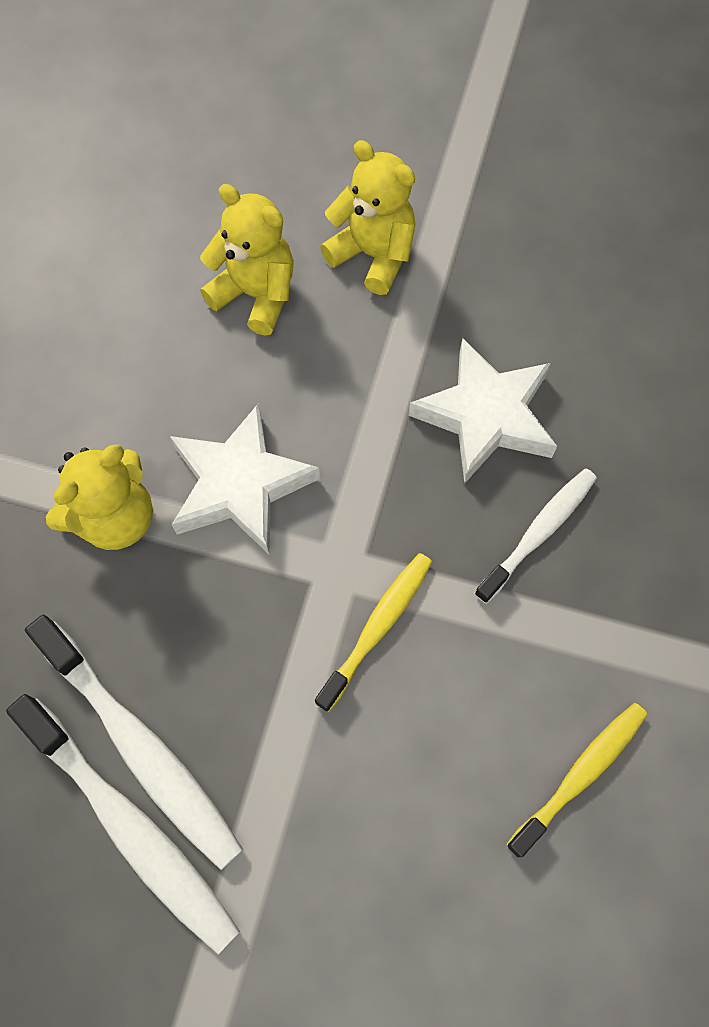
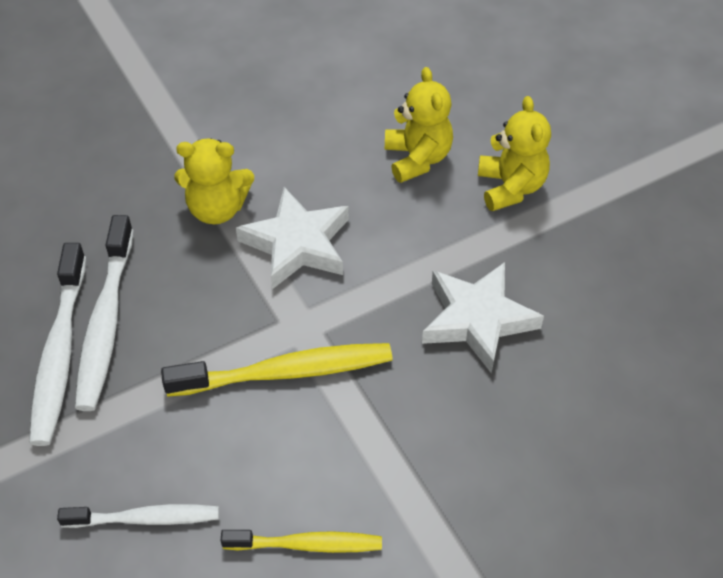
camera: 45 degrees right, 15 degrees down
(378, 627) = (286, 372): yellow toothbrush -> yellow toothbrush, size x1.58
(539, 533) = (435, 404): white toothbrush -> white toothbrush (145, 518)

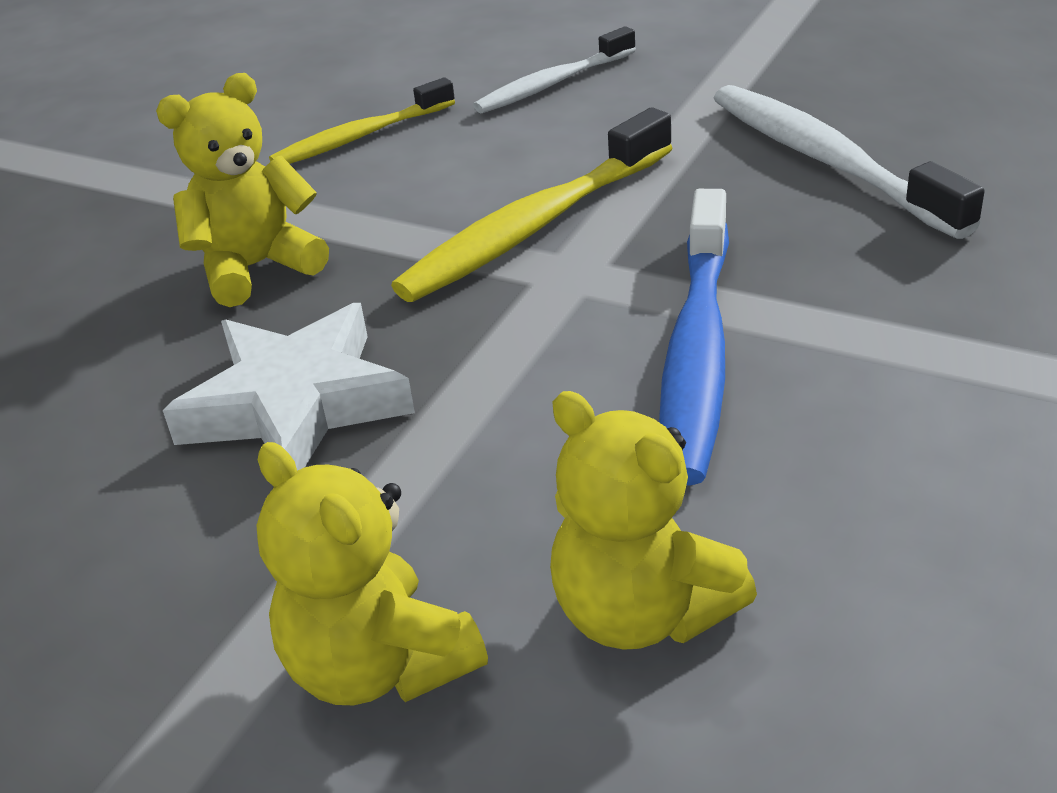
camera: 150 degrees right, 15 degrees down
(59, 353) = (833, 120): white toothbrush -> none
(217, 209) = (889, 329): yellow teddy bear -> yellow teddy bear (256, 267)
(297, 244) = (697, 352): white star -> blue toothbrush

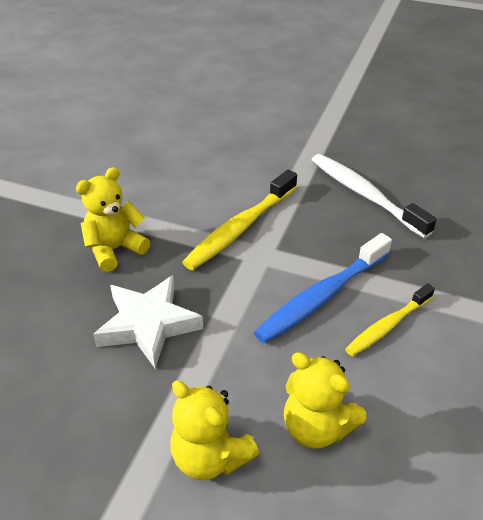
camera: 10 degrees left, 5 degrees up
(360, 137) = (150, 175): yellow toothbrush -> yellow toothbrush (387, 326)
(552, 84) = (236, 147): white toothbrush -> none
(697, 352) = (321, 296): blue toothbrush -> blue toothbrush turned 45 degrees clockwise

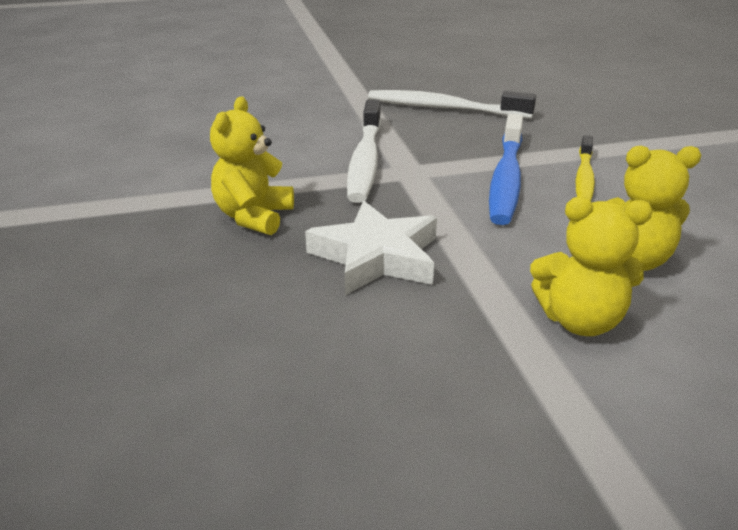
camera: 35 degrees left, 10 degrees down
(240, 228) = (365, 160): yellow toothbrush -> white toothbrush

